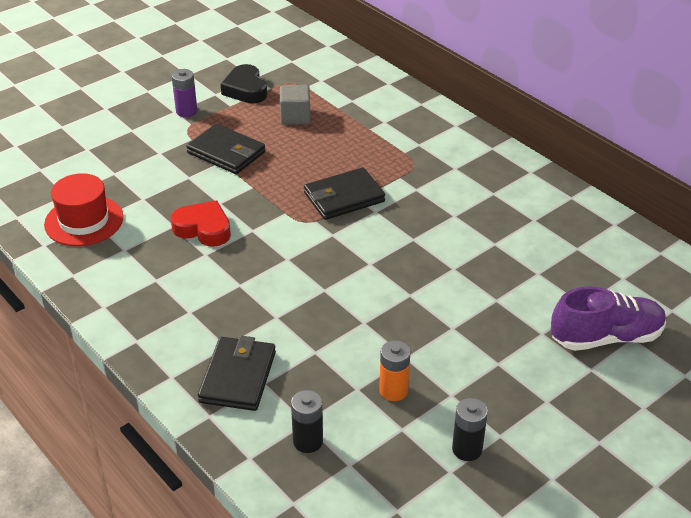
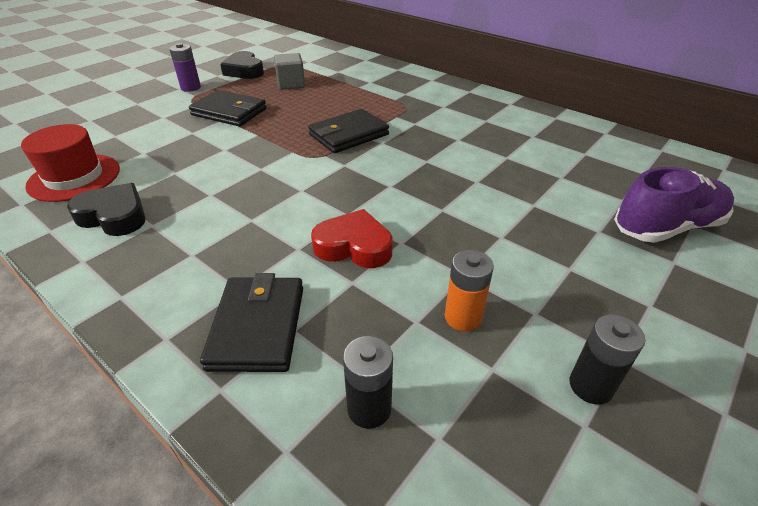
camera: 10 degrees left, 0 degrees up
(124, 267) = (114, 216): none -> black heart
(203, 229) = (208, 172): red heart -> red heart (354, 246)

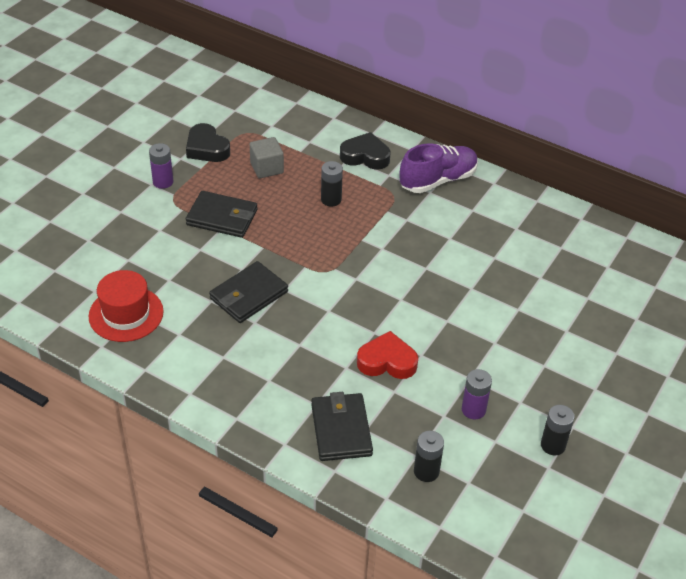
camera: 10 degrees left, 5 degrees up
(114, 216) = (187, 351): black heart -> black heart (365, 156)
(342, 106) = (331, 199): none -> black battery
(349, 135) = (349, 240): black wallet -> black wallet (249, 295)
(463, 317) = (473, 410): orange battery -> purple battery
(666, 227) = (616, 322): purple shoe -> purple shoe (438, 180)

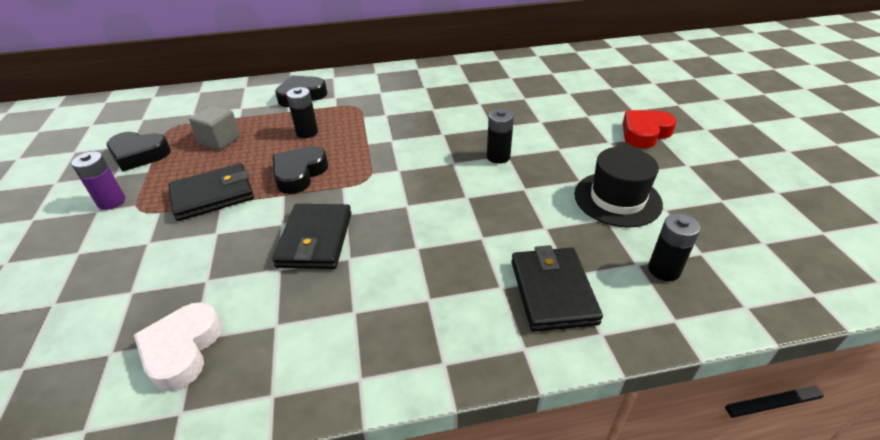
camera: 40 degrees left, 5 degrees down
(126, 314) = (182, 350): red hat -> white heart
(289, 236) = (299, 174): none -> black heart
(341, 430) = (552, 291): black wallet -> black wallet turned 45 degrees clockwise
(387, 361) = (507, 210): red heart -> red heart (645, 133)
(438, 180) = (377, 84): purple shoe -> none
(473, 410) = (617, 199): purple battery -> black hat
(553, 445) = (699, 184): black battery -> black battery (498, 157)

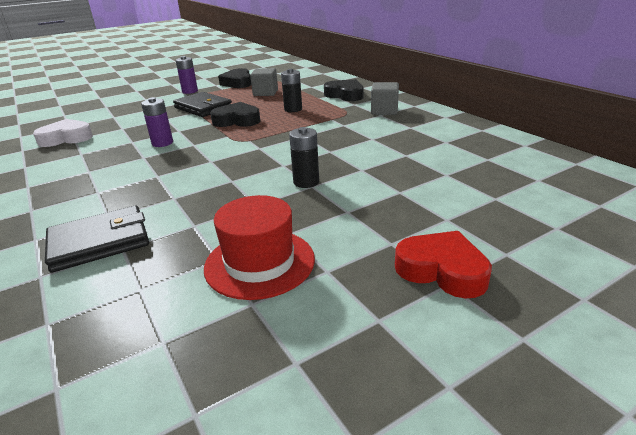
camera: 70 degrees right, 10 degrees down
(315, 239) = (162, 143): black wallet -> purple battery
(373, 88) = (384, 111): none -> grey cube
(617, 199) = (259, 263): black hat -> red hat
(664, 270) = (128, 310): black battery -> none

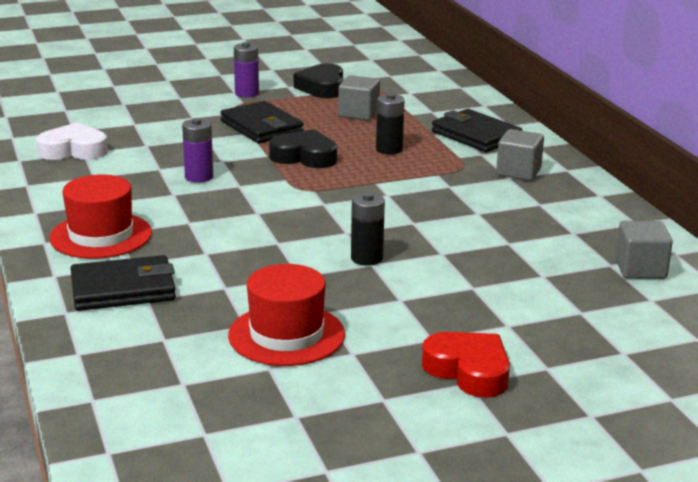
camera: 10 degrees right, 5 degrees down
(82, 197) = (101, 235): none -> red hat
(345, 95) = (476, 135): black heart -> black wallet
(512, 159) = (640, 269): none -> grey cube

